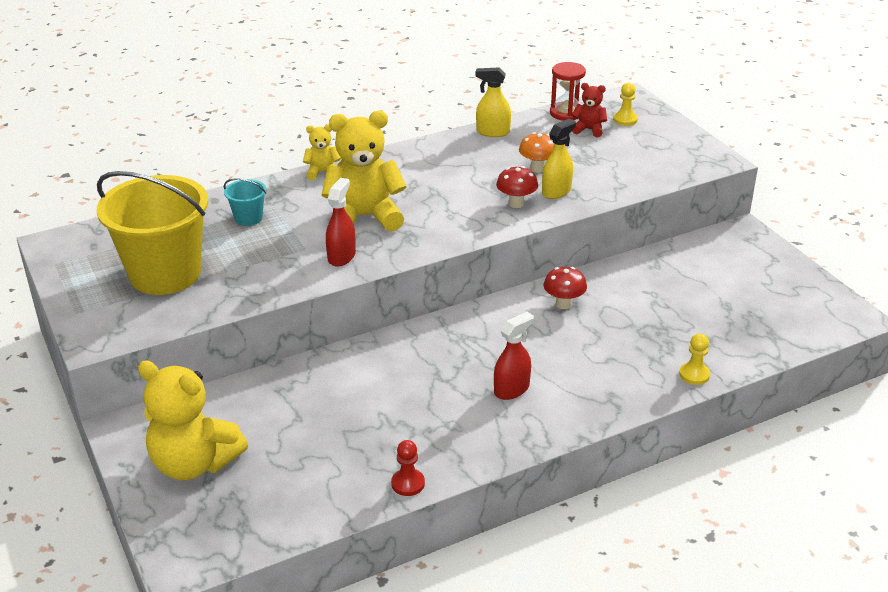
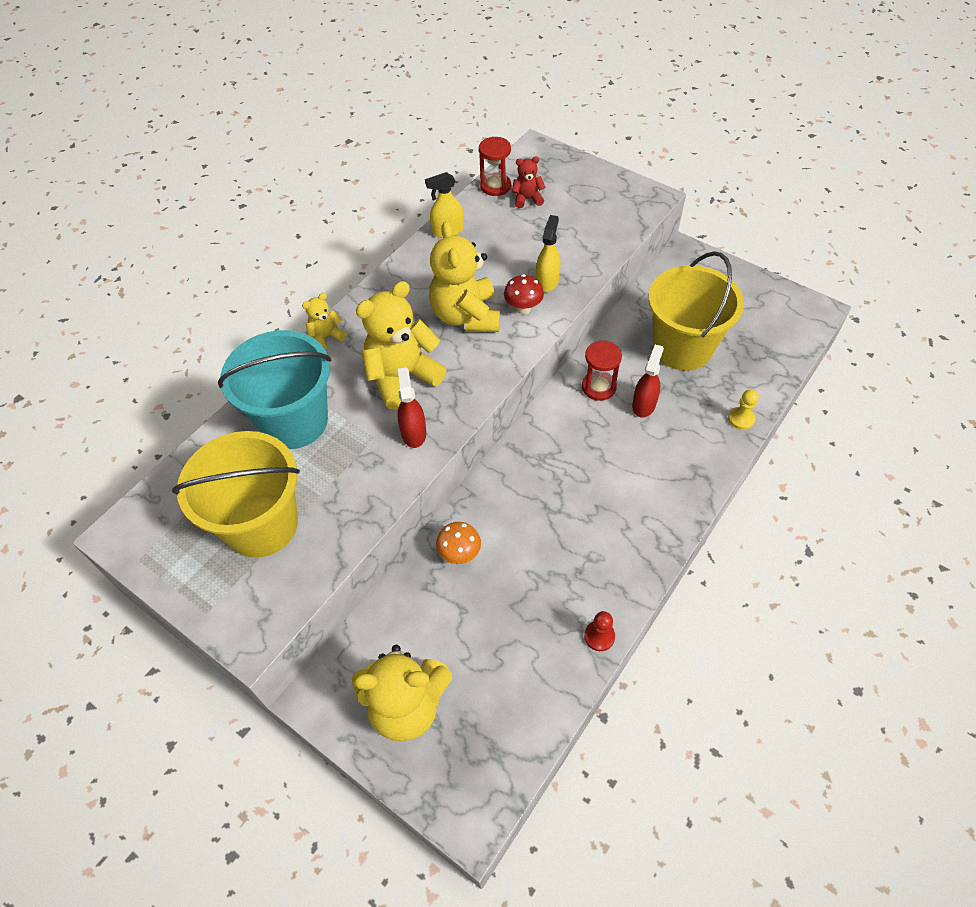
camera: 25 degrees left, 20 degrees up
(248, 218) = (294, 421): turquoise bucket -> turquoise bucket, size x2.37
(458, 193) = (466, 316): none -> yellow teddy bear
(512, 389) = (616, 497): red spray bottle -> red spray bottle (644, 404)
(537, 168) = (514, 260): orange mushroom -> orange mushroom (459, 554)
(563, 304) = (598, 387): red mushroom -> red hourglass
(625, 120) = (549, 177): yellow pawn -> none
(677, 301) = (682, 348): none -> yellow bucket

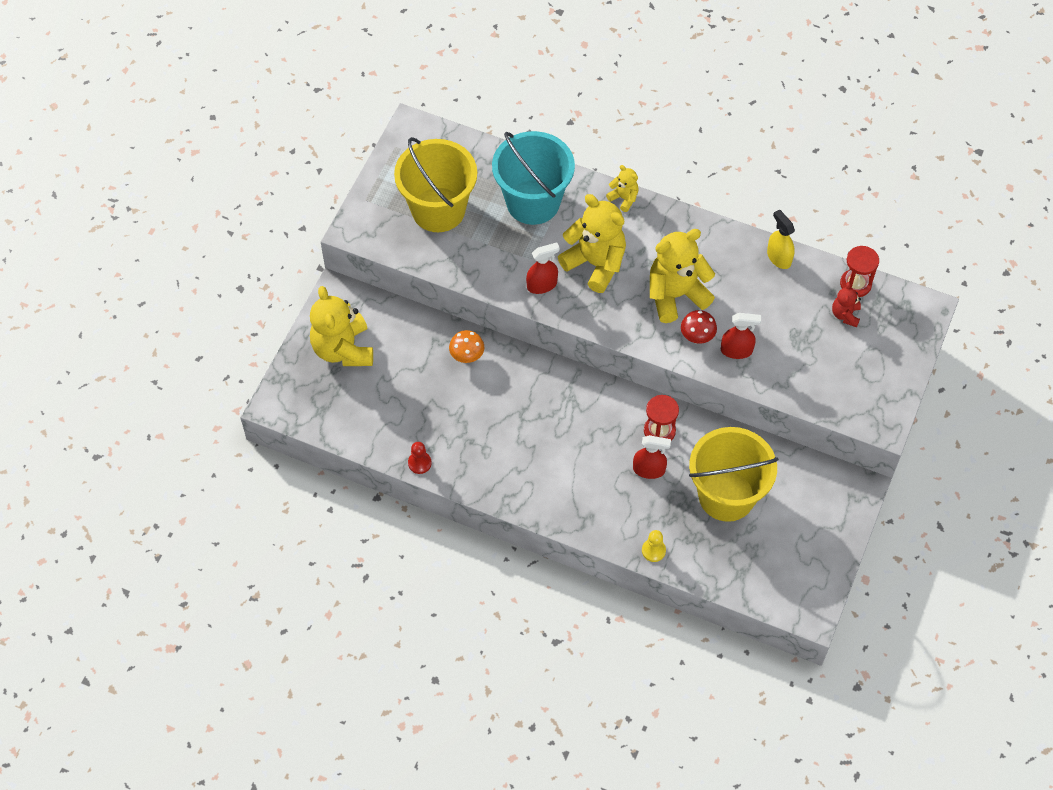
camera: 75 degrees right, 5 degrees up
(527, 199) = (845, 315): red teddy bear -> red teddy bear turned 150 degrees counterclockwise
(547, 281) = (736, 350): yellow spray bottle -> red spray bottle

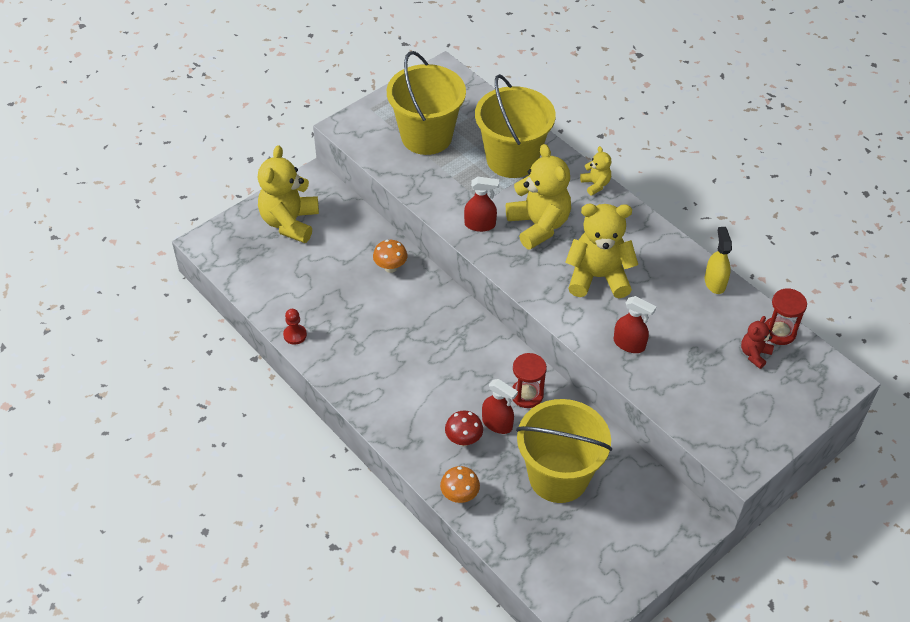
camera: 25 degrees right, 10 degrees down
(533, 202) = (512, 159): turquoise bucket -> yellow bucket
(653, 550) = (459, 496): yellow pawn -> orange mushroom
(697, 337) = (597, 319): red mushroom -> red mushroom (463, 440)

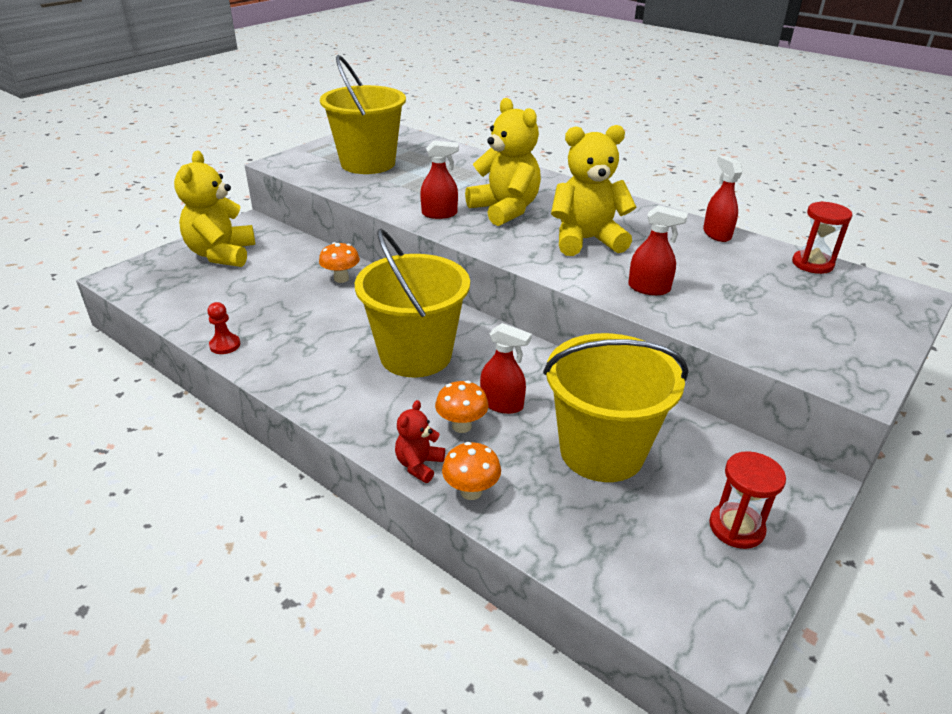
camera: 10 degrees left, 15 degrees down
(463, 440) = (461, 426): red mushroom -> orange mushroom
(512, 159) = (461, 171): yellow bucket -> yellow bucket (415, 355)
(527, 395) = (531, 371): red hourglass -> red hourglass (736, 527)
(595, 184) = (554, 180): yellow teddy bear -> none
(715, 282) = (716, 234): yellow spray bottle -> red spray bottle
(754, 354) = (798, 283): red teddy bear -> red teddy bear (419, 465)

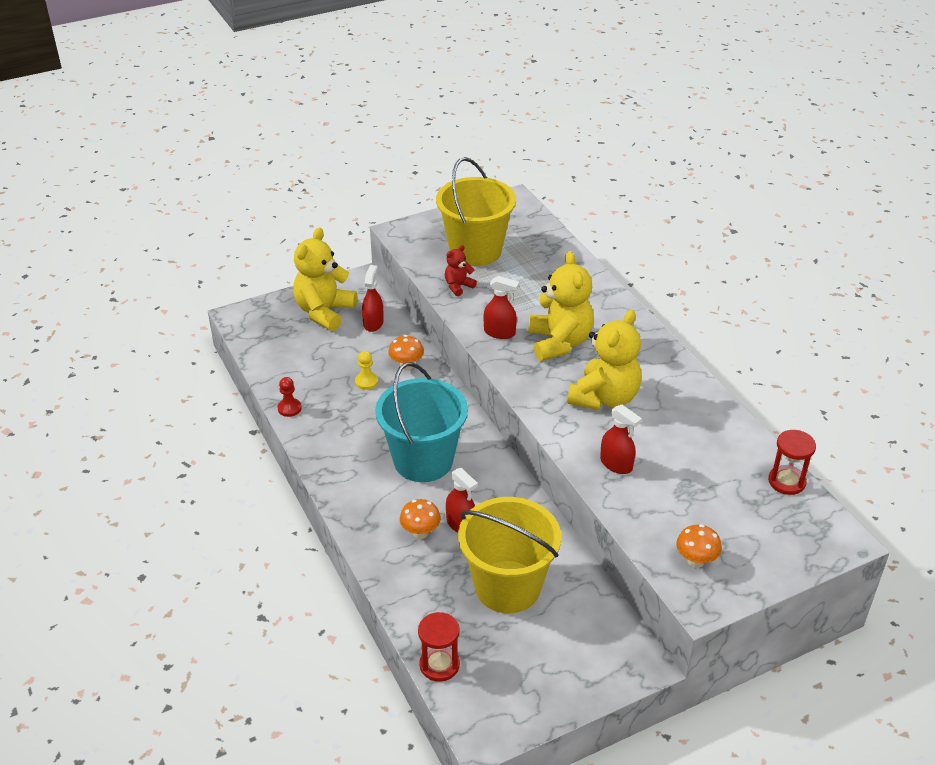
camera: 25 degrees right, 5 degrees up
(305, 301) = (366, 382): none -> yellow pawn
(415, 355) = (423, 460): yellow bucket -> turquoise bucket
(419, 465) = (373, 553): red teddy bear -> red teddy bear (458, 286)
(471, 491) = (396, 584): orange mushroom -> orange mushroom (695, 561)
(586, 240) = (604, 398): yellow teddy bear -> yellow teddy bear turned 105 degrees clockwise
(716, 234) = (729, 423): red spray bottle -> red spray bottle (373, 323)
(736, 527) = (559, 674): red hourglass -> red hourglass (439, 665)

